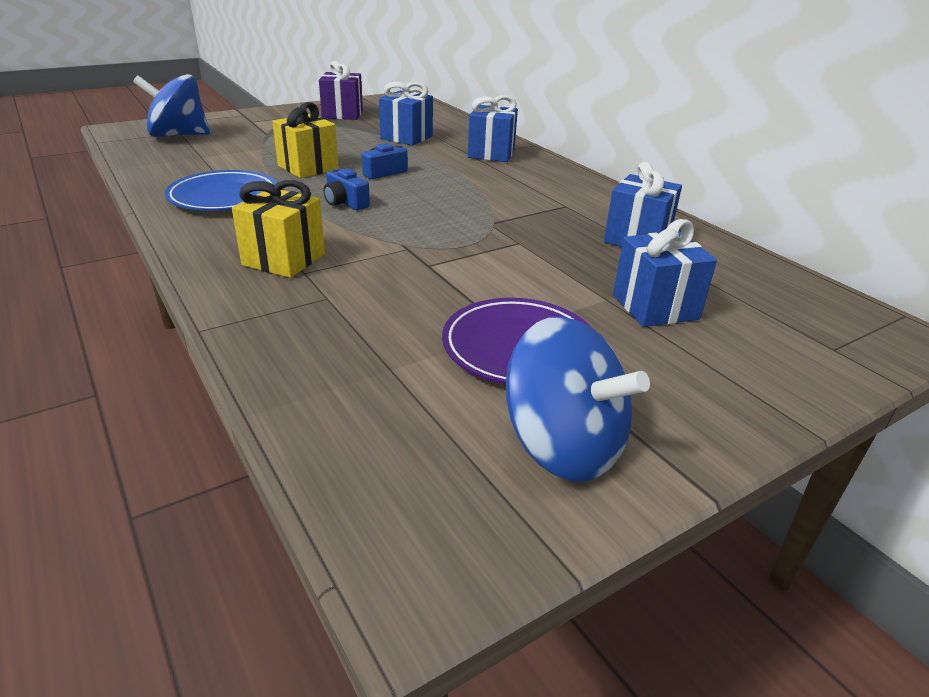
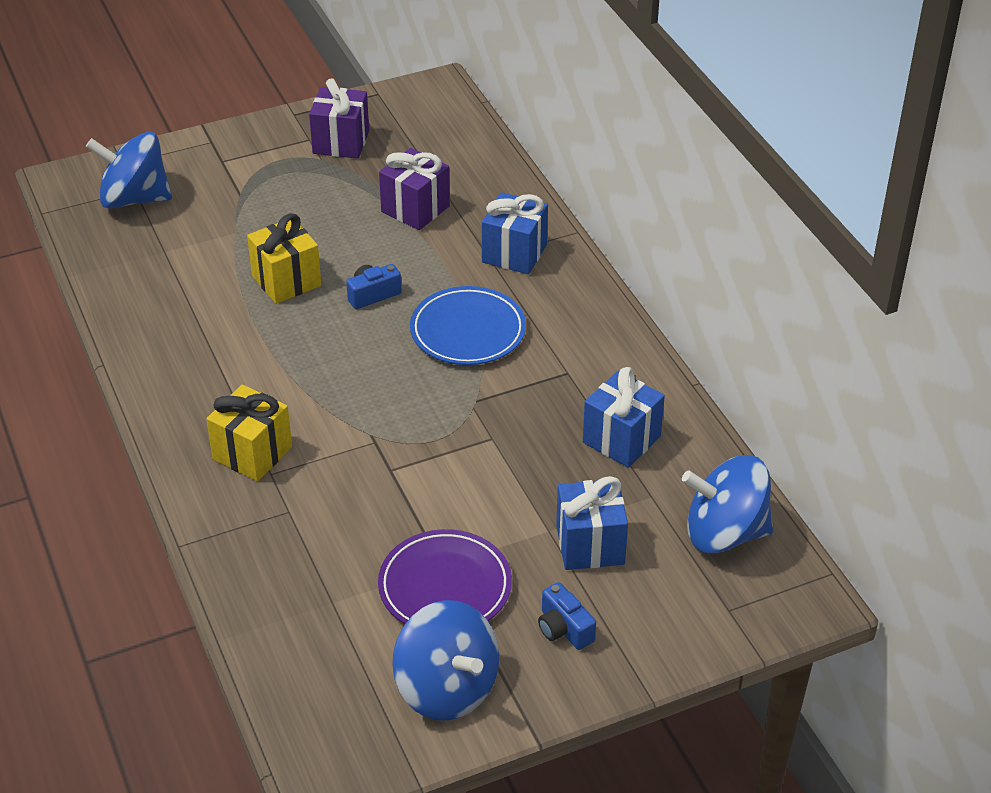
camera: 10 degrees right, 10 degrees up
(223, 197) = (192, 339): blue plate -> blue plate (468, 331)
(345, 203) = (322, 357): blue camera -> blue camera (564, 629)
(406, 137) = (415, 209): blue gift -> purple gift
(778, 292) = (724, 533): none -> blue spinning top

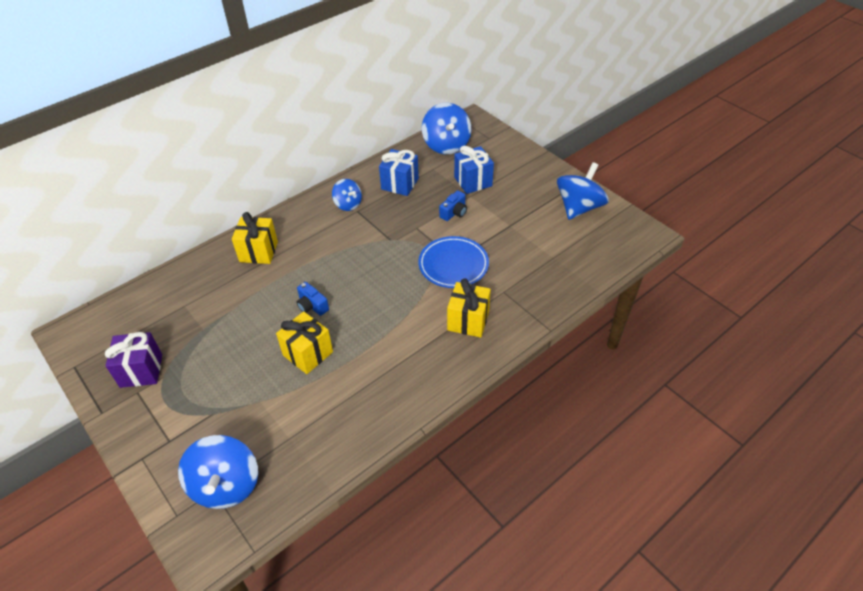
camera: 105 degrees left, 5 degrees up
(415, 209) = (219, 308): purple gift -> none
(445, 587) = (522, 221): purple plate -> none
(468, 331) = (334, 255): blue plate -> blue plate (453, 265)
(514, 253) = (258, 252): blue gift -> yellow gift
(564, 629) = (525, 180): blue camera -> blue camera (454, 212)
(589, 364) = (348, 204): none -> blue spinning top

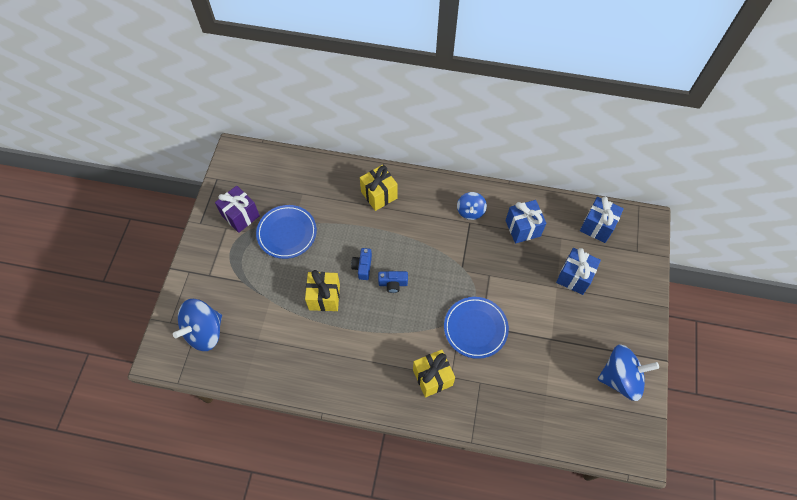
camera: 50 degrees right, 15 degrees up
(208, 343) = (287, 233): none -> blue plate
(446, 145) = (597, 226): blue spinning top -> blue gift
(454, 212) = (528, 289): blue camera -> blue camera (393, 284)

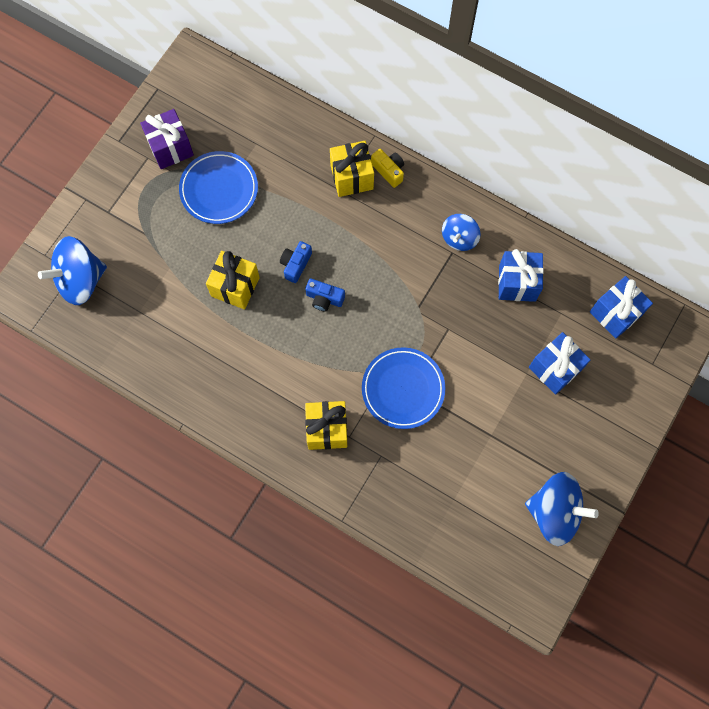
camera: 20 degrees right, 10 degrees up
(403, 182) = (389, 171): none -> yellow camera

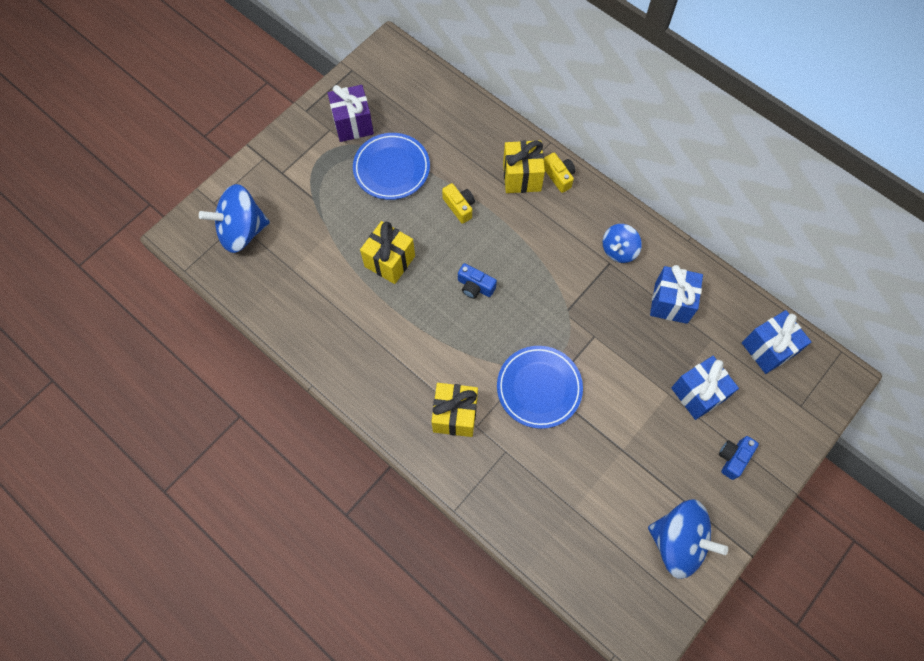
camera: 10 degrees right, 5 degrees down
(294, 219) = (459, 207): none -> yellow camera
(295, 264) = (452, 250): blue camera -> blue camera (733, 458)

